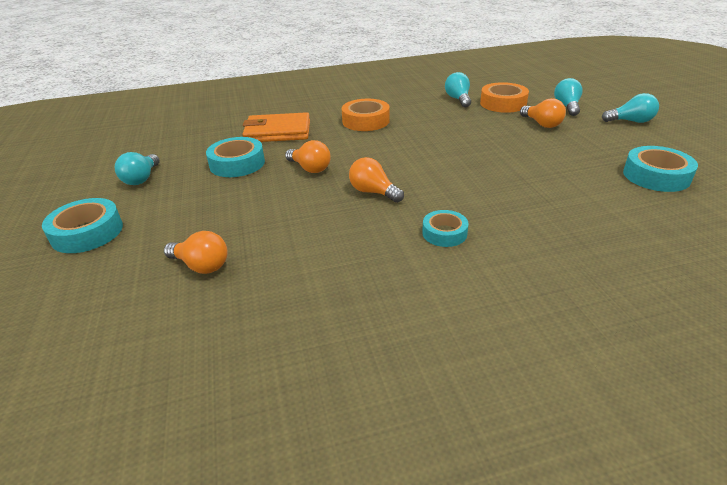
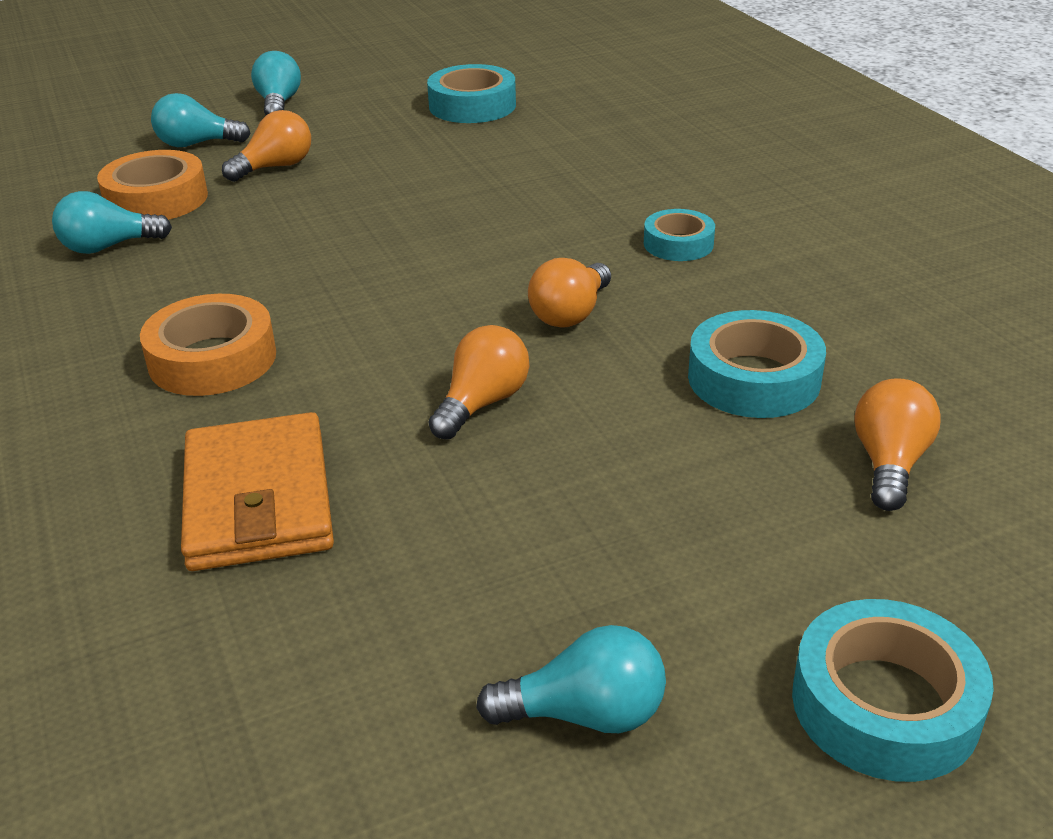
camera: 100 degrees left, 0 degrees up
(237, 164) = (467, 529): turquoise tape -> turquoise tape (754, 378)

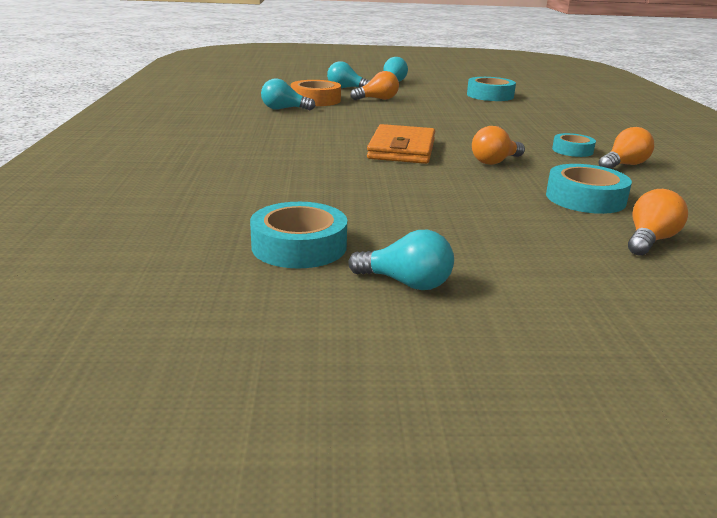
camera: 20 degrees right, 10 degrees down
(212, 359) = (305, 145): orange tape -> none
(258, 499) = (294, 187): orange wallet -> orange wallet (402, 149)
(482, 403) = (426, 180): orange light bulb -> orange light bulb (624, 165)
(885, 704) = (586, 320): turquoise tape -> turquoise tape (299, 246)

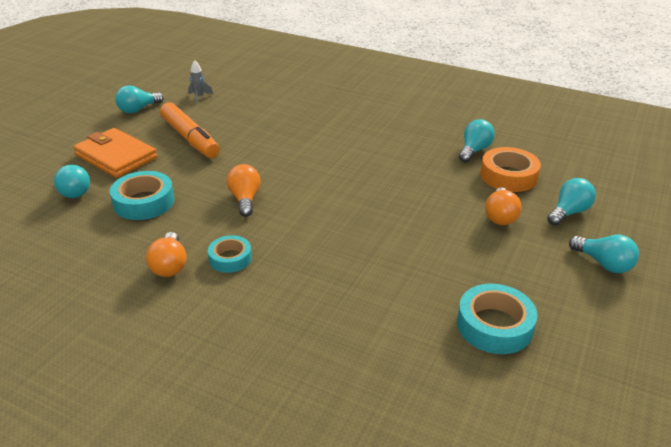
camera: 120 degrees right, 10 degrees up
(299, 246) = (199, 97): turquoise tape -> grey rocket
(402, 149) = (311, 169): orange wallet -> orange wallet (116, 156)
(432, 215) = (190, 138): none -> orange marker
(650, 240) = (75, 190): orange light bulb -> turquoise light bulb

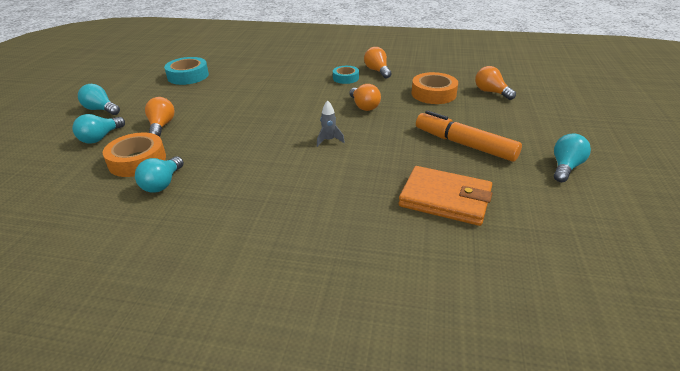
camera: 165 degrees right, 0 degrees up
(75, 190) = (491, 92): turquoise light bulb -> orange light bulb
(116, 156) = (503, 118): orange wallet -> orange wallet (445, 199)
(144, 202) = (433, 94): turquoise tape -> orange tape
(199, 97) = (526, 200): grey rocket -> grey rocket (329, 140)

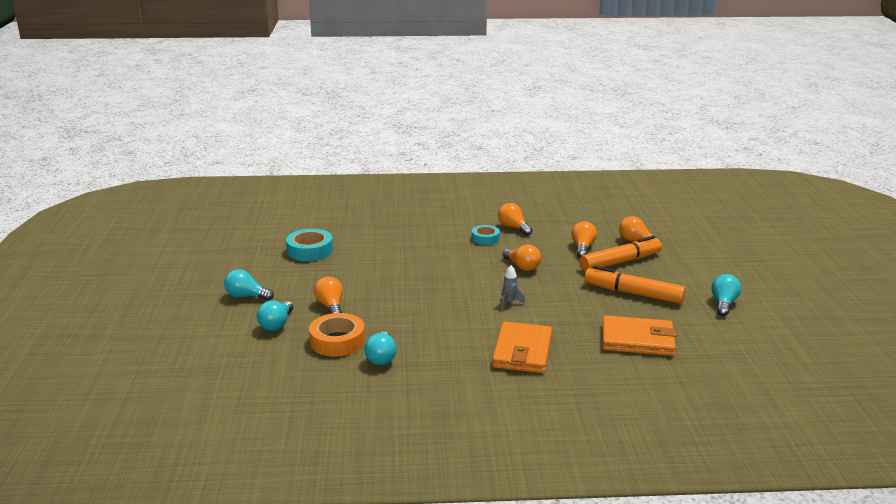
camera: 15 degrees left, 10 degrees down
(308, 196) = (522, 351): none -> orange wallet
(433, 94) = (582, 248): orange tape -> orange light bulb
(465, 111) = (620, 262): none -> orange marker

